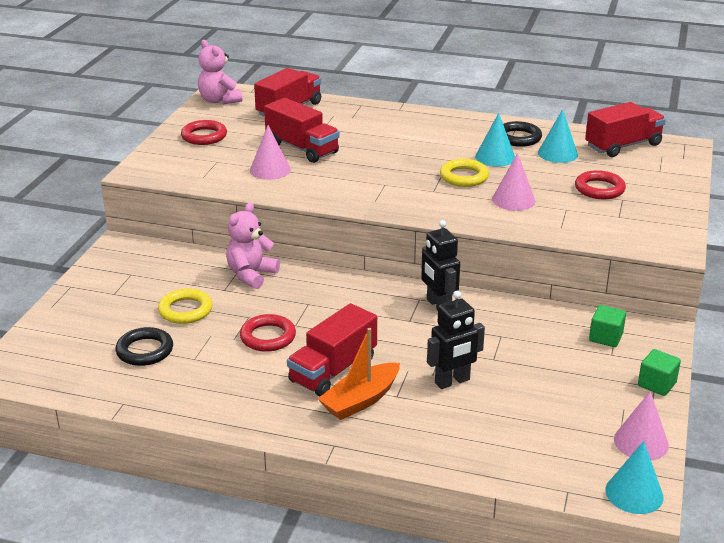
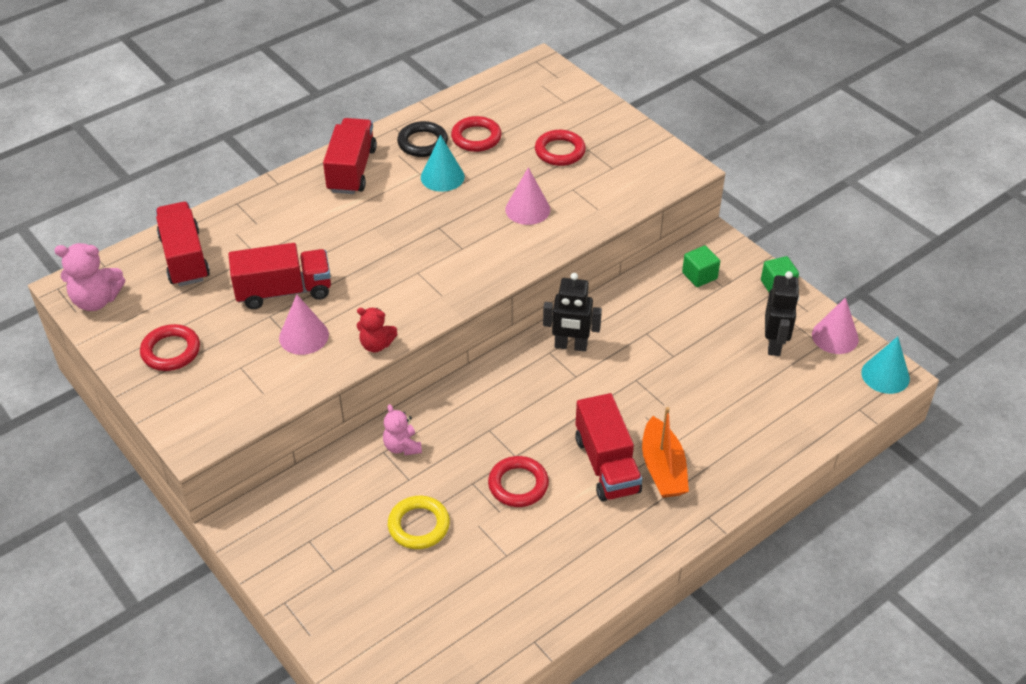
camera: 55 degrees left, 15 degrees up
(145, 351) = (461, 588): black ring -> none
(251, 275) = (402, 446): pink teddy bear -> pink teddy bear, size x0.66
(294, 196) = (376, 345): none -> red teddy bear
(452, 381) = (683, 397): black robot -> black robot (774, 344)
(464, 177) = (457, 215): yellow ring -> none
(557, 153) = (476, 137): turquoise cone -> red ring
(623, 146) = (503, 94): red truck -> red truck (351, 170)

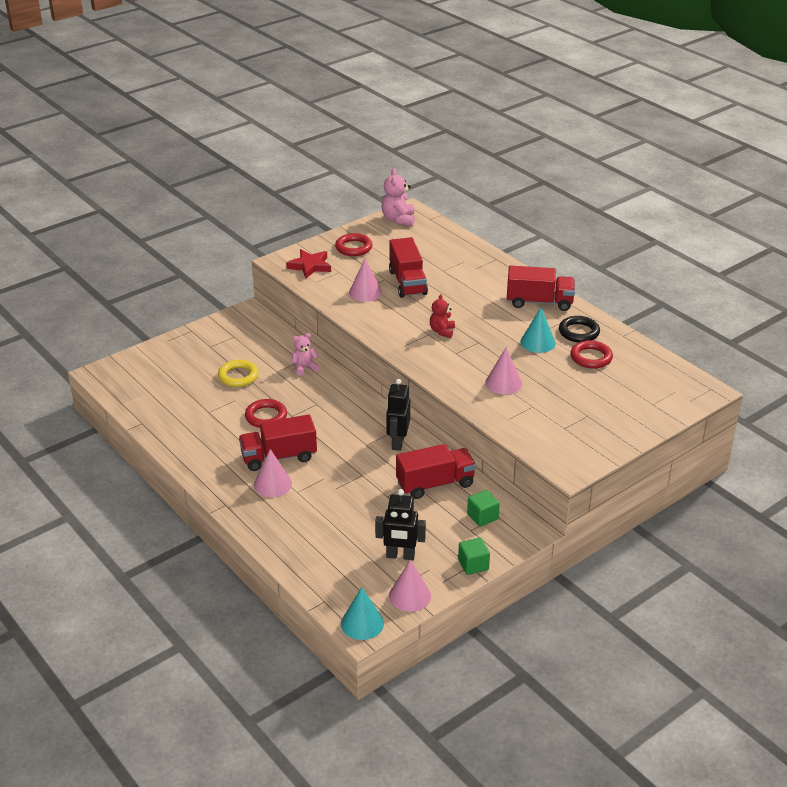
camera: 90 degrees right, 10 degrees down
(185, 258) = (438, 245): red truck -> red truck (435, 484)
(216, 402) = (310, 266): none -> red star
(376, 345) = (356, 320): red teddy bear -> red teddy bear (442, 331)
(560, 151) = (581, 400): red ring -> none
(662, 468) = (272, 484): orange boat -> pink cone

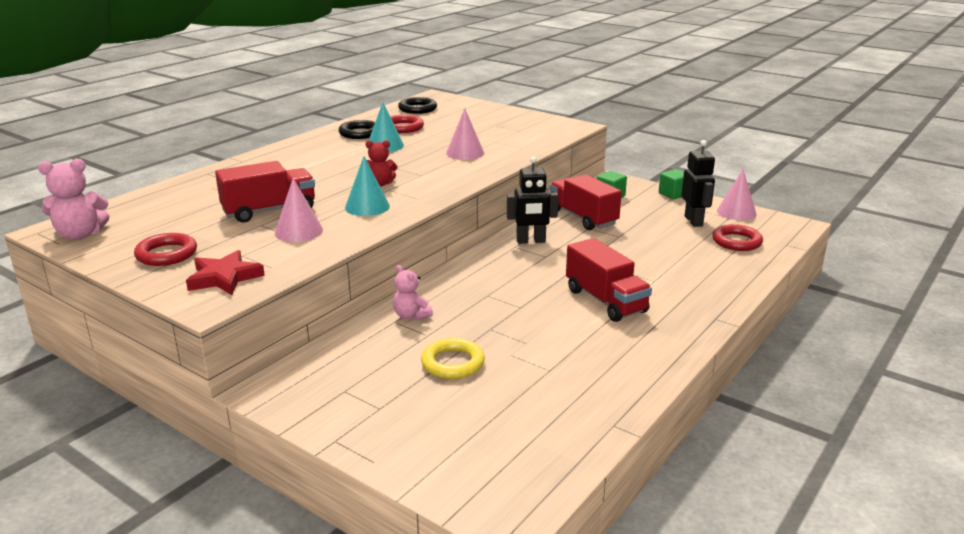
camera: 105 degrees left, 10 degrees down
(266, 416) = (533, 323): red ring -> red ring (736, 242)
(272, 484) = (655, 296): pink cone -> none
(362, 623) = (790, 226): turquoise cone -> turquoise cone (367, 207)
(539, 302) = (305, 149): red truck -> none
(656, 373) = (417, 109): none -> black ring

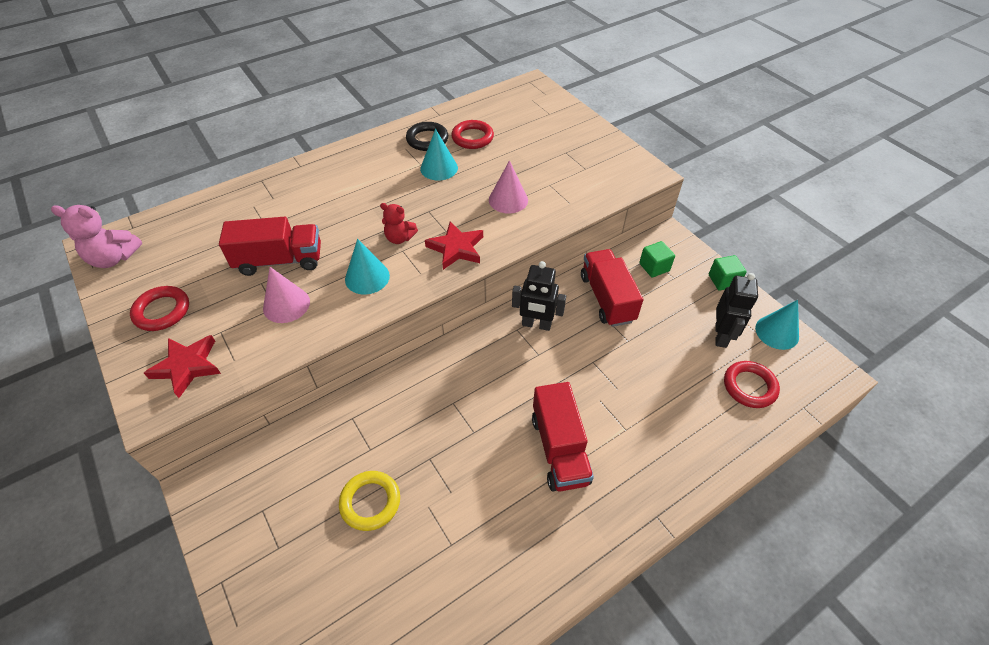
camera: 20 degrees right, 25 degrees up
(411, 315) = (370, 414): pink teddy bear -> none
(417, 109) = (504, 105): black ring -> none
(439, 181) = (456, 248): none -> red star
(736, 212) = (777, 332): pink cone -> turquoise cone

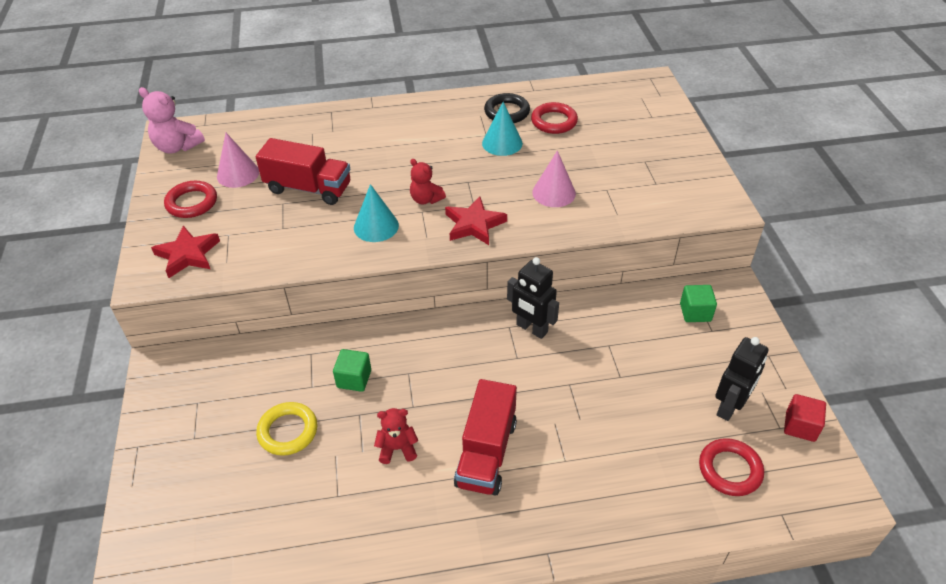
camera: 25 degrees right, 5 degrees down
(286, 304) = (293, 229): pink cone -> pink cone (238, 174)
(481, 476) = (397, 448): none -> red teddy bear
(607, 298) = (622, 327): red truck -> none
(723, 281) = (769, 351): green cube -> green cube (354, 379)
(777, 332) = (800, 426): turquoise cone -> red cube

